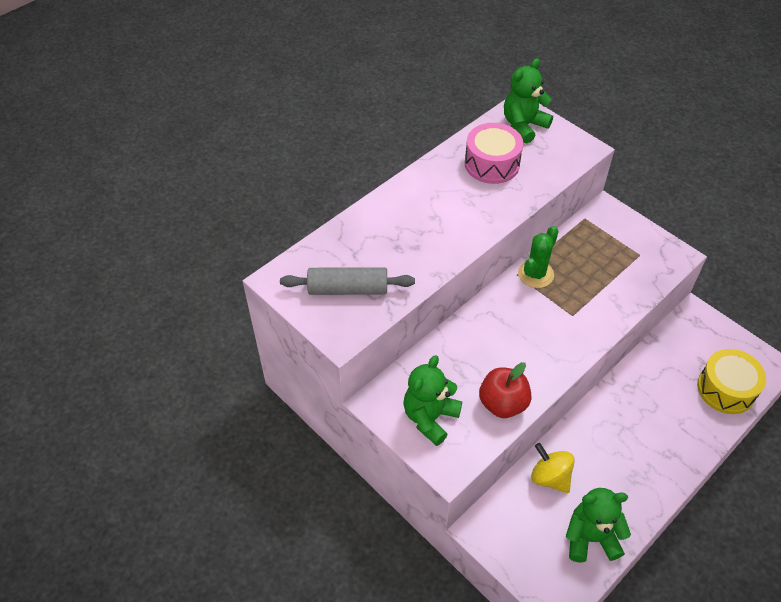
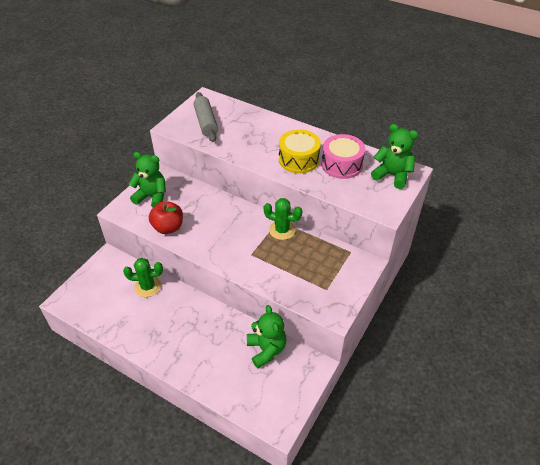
camera: 75 degrees right, 5 degrees down
(550, 477) = (147, 286): yellow spinning top -> green cactus
(590, 538) = (106, 313): green teddy bear -> green teddy bear (266, 350)
(726, 389) = (245, 391): yellow drum -> yellow drum (298, 159)

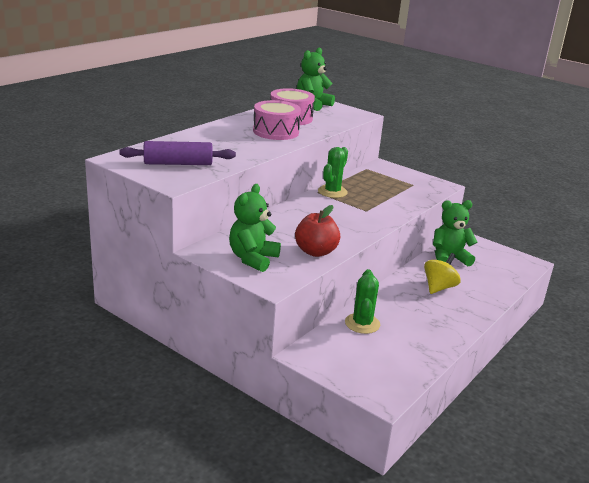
camera: 85 degrees left, 20 degrees down
(206, 122) = (178, 164): grey rolling pin -> purple rolling pin
(210, 339) = (439, 287): none -> yellow spinning top
(298, 159) = (276, 131): yellow drum -> pink drum

